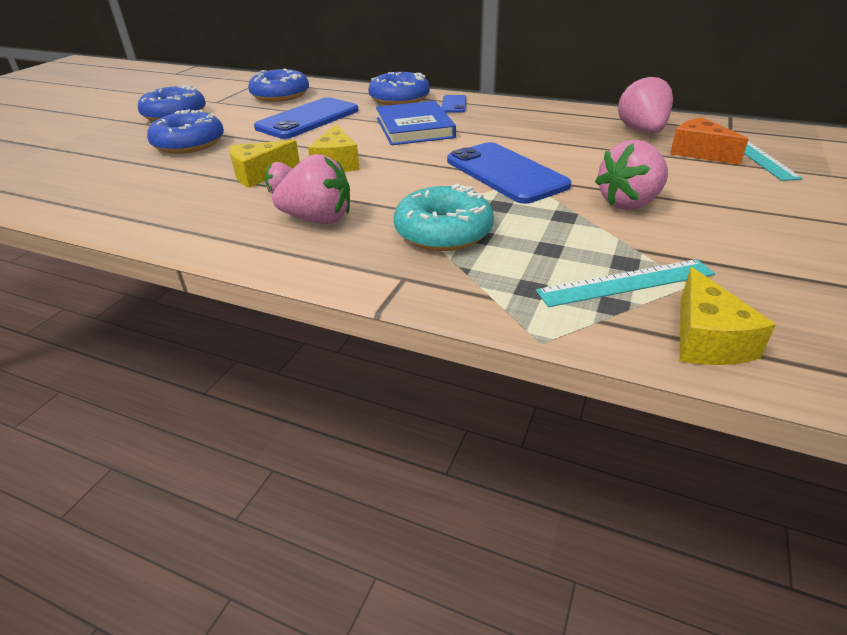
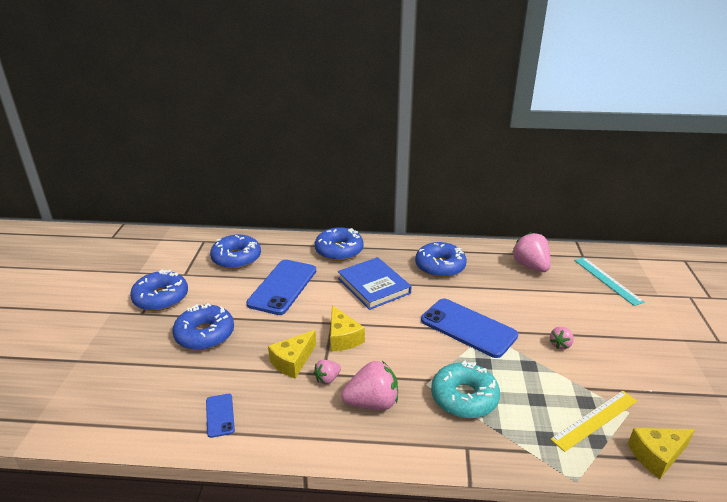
camera: 20 degrees left, 5 degrees down
(454, 104) = (385, 252): blue phone -> blue phone (220, 415)
(514, 120) = (440, 266): none -> blue donut
(626, 283) = (595, 420): turquoise ruler -> yellow ruler
(629, 203) = (560, 344): pink strawberry -> pink strawberry, size x0.53
(699, 152) = (576, 284): orange cheese -> none
(707, 339) = (657, 456): yellow cheese -> yellow cheese turned 90 degrees clockwise

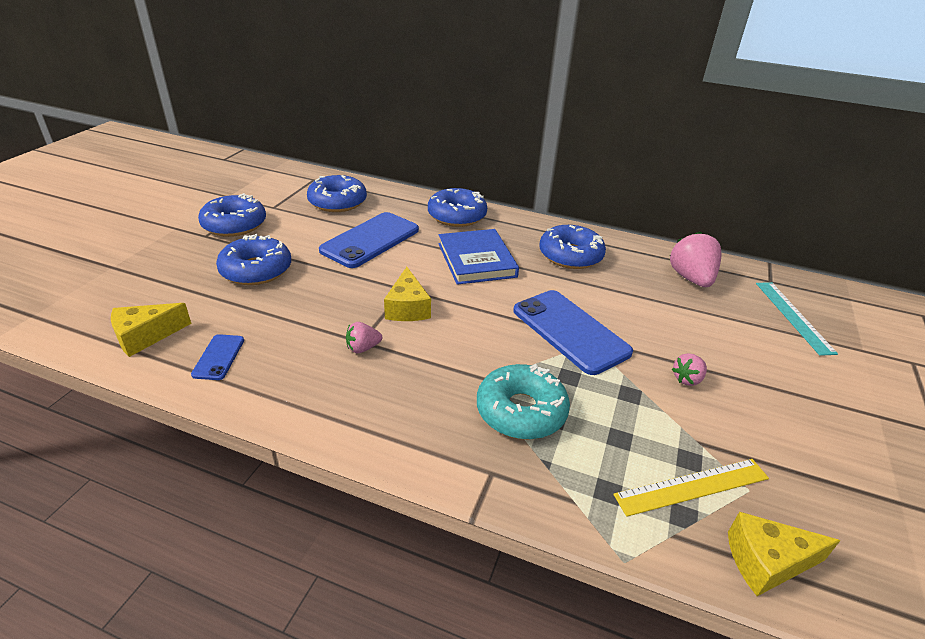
camera: 15 degrees right, 5 degrees up
(293, 361) = (334, 320): yellow cheese -> yellow cheese (145, 336)
(372, 403) = (400, 388): pink strawberry -> none

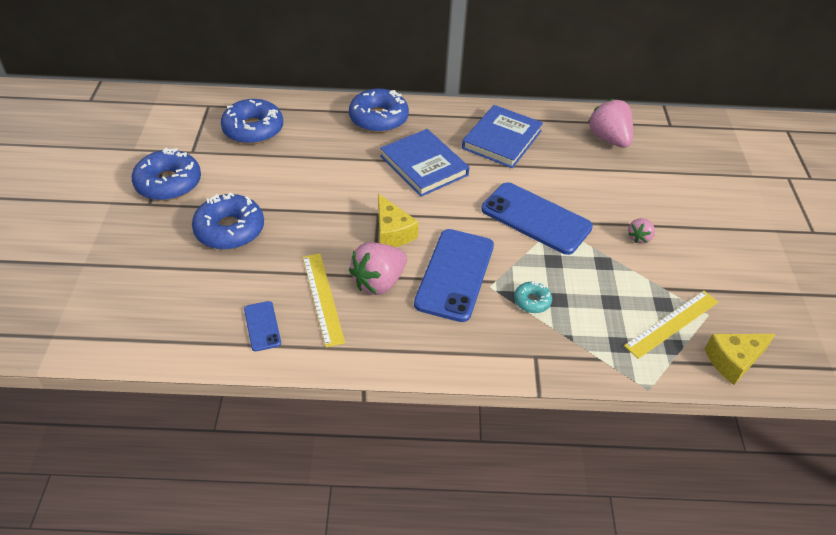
camera: 20 degrees left, 10 degrees up
(145, 336) = (180, 326): yellow cheese -> none
(296, 348) = (322, 298): none -> yellow ruler
(363, 348) = (379, 282): pink strawberry -> pink strawberry, size x1.88
(370, 240) = (314, 168): blue phone -> blue phone (454, 274)
(521, 411) = (532, 301): turquoise donut -> turquoise donut, size x0.51
(570, 255) = (501, 139): blue donut -> blue book
(793, 316) = (696, 157): turquoise ruler -> none

